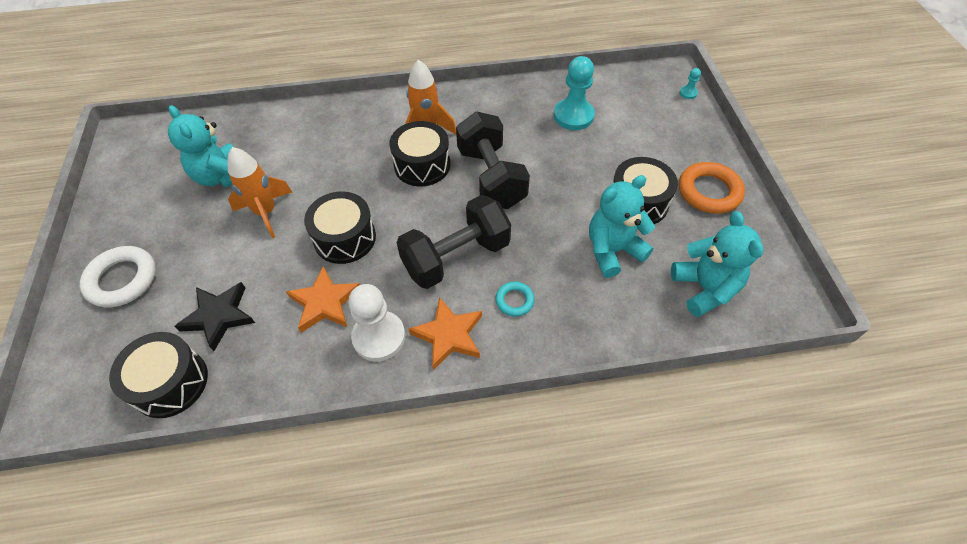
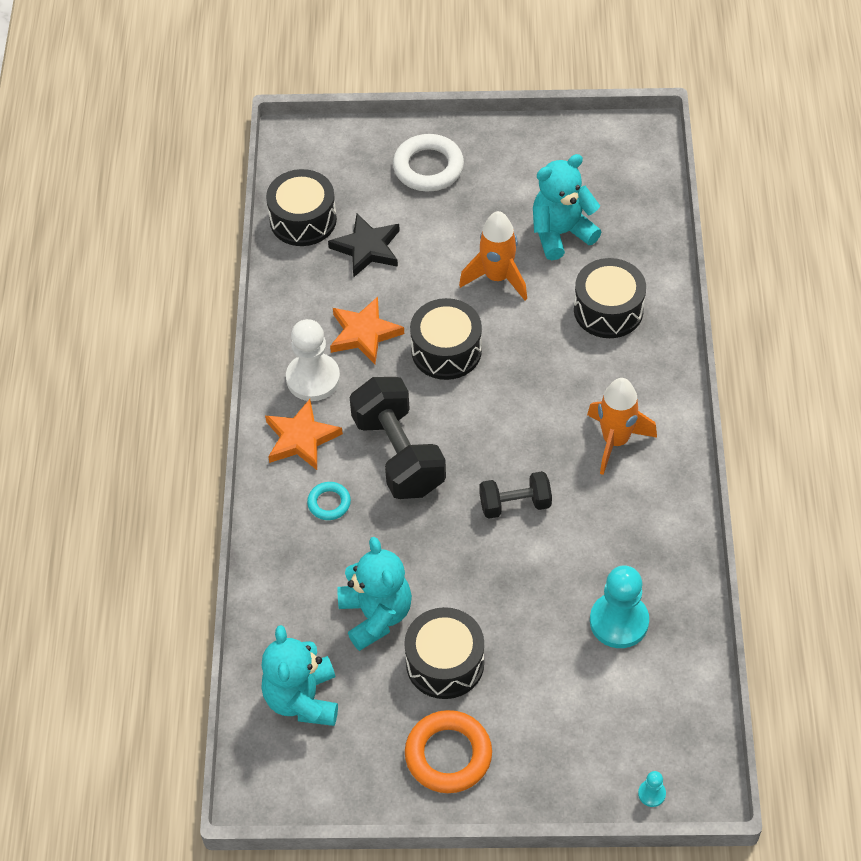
camera: 100 degrees right, 0 degrees up
(422, 165) = (549, 431): black drum -> black drum (608, 310)
(491, 177) = (515, 504): black dumbbell -> black dumbbell, size x0.57
(704, 288) = (302, 699): turquoise teddy bear -> turquoise teddy bear turned 90 degrees clockwise

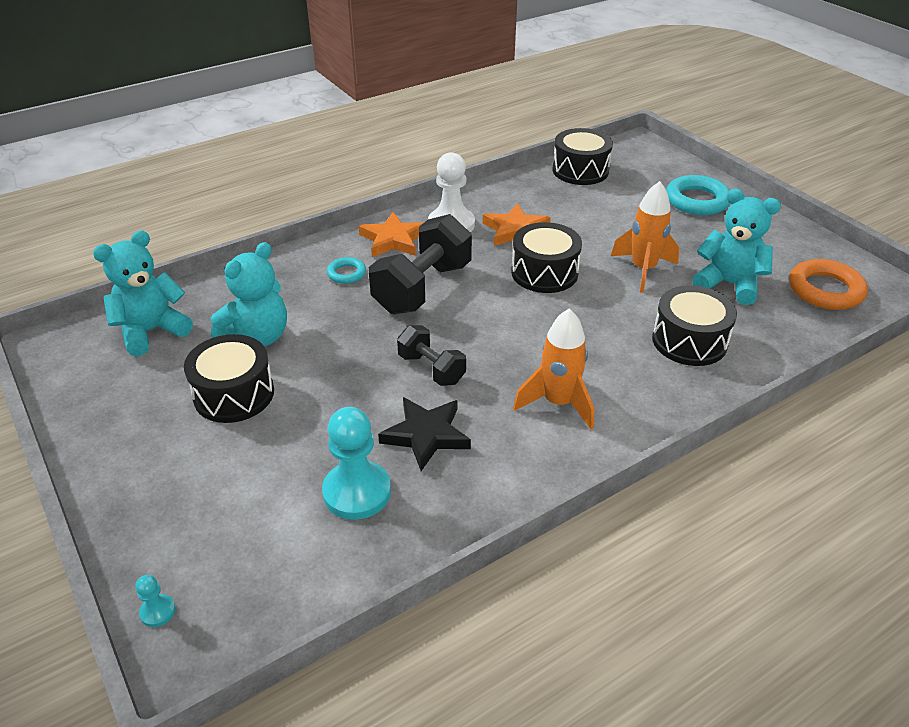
camera: 55 degrees right, 15 degrees down
(367, 248) = (591, 203): black star -> black star (426, 435)
(428, 167) = (697, 201): white ring -> turquoise ring
(448, 755) = (135, 435): orange ring -> orange ring (825, 290)

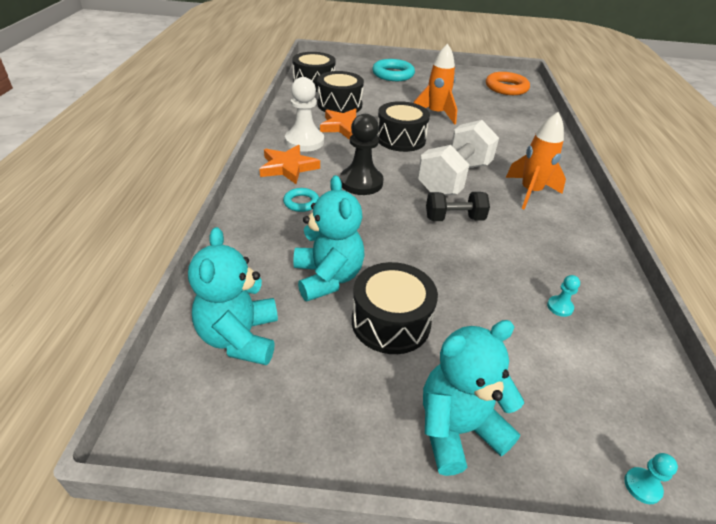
camera: 55 degrees left, 0 degrees up
(357, 492) = (560, 307): turquoise pawn -> turquoise pawn, size x0.44
(422, 288) = (361, 182): black dumbbell -> black pawn
(426, 435) = (521, 251): black star -> none
(510, 340) = (454, 179): none -> white dumbbell
(689, 341) = (511, 133): black drum -> black drum (339, 105)
(729, 284) = (475, 103): turquoise teddy bear -> turquoise teddy bear (458, 429)

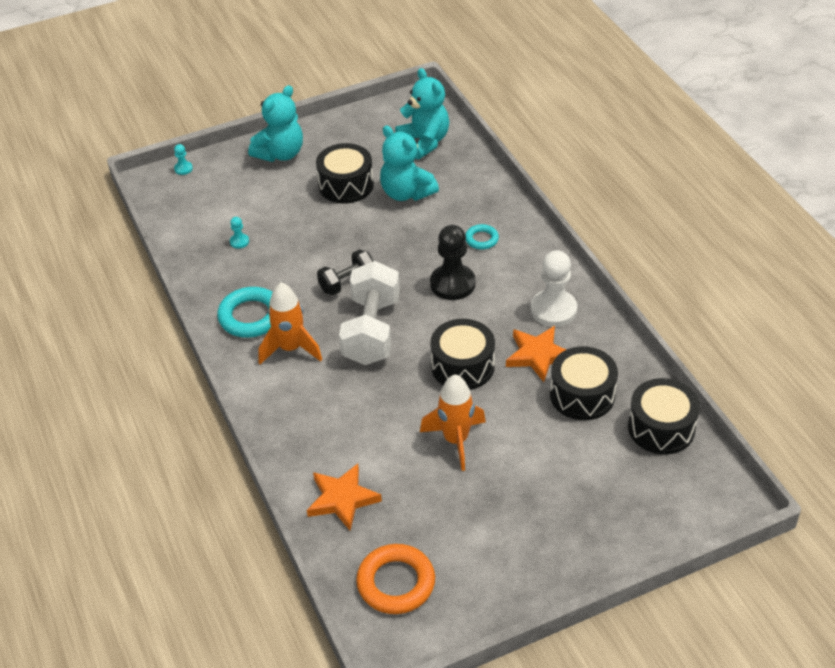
camera: 155 degrees right, 5 degrees up
(288, 167) = (531, 269): orange star -> orange star (342, 499)
(393, 74) = (585, 522): turquoise ring -> turquoise ring (251, 316)

